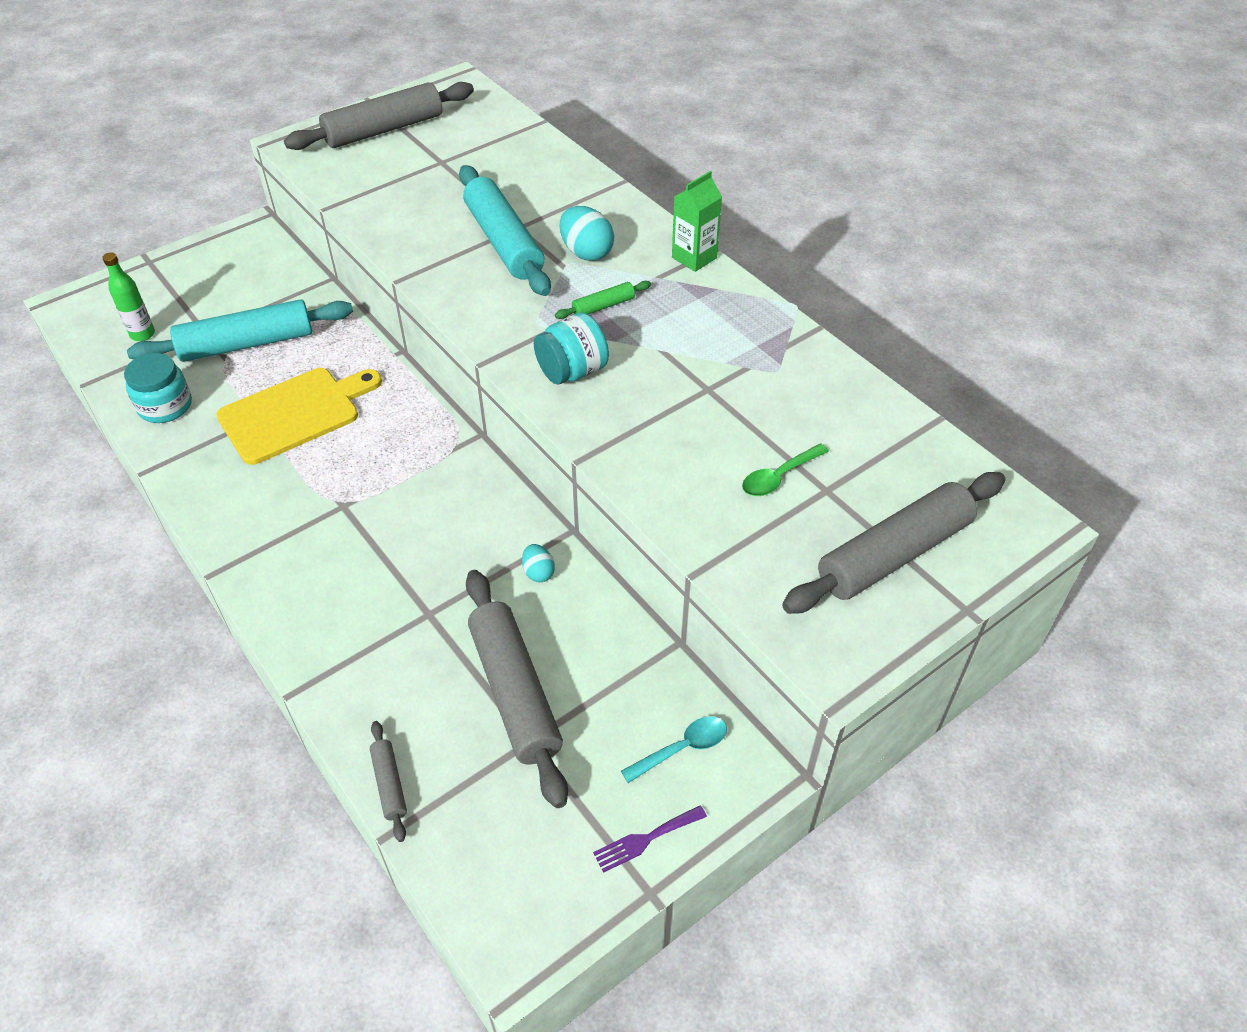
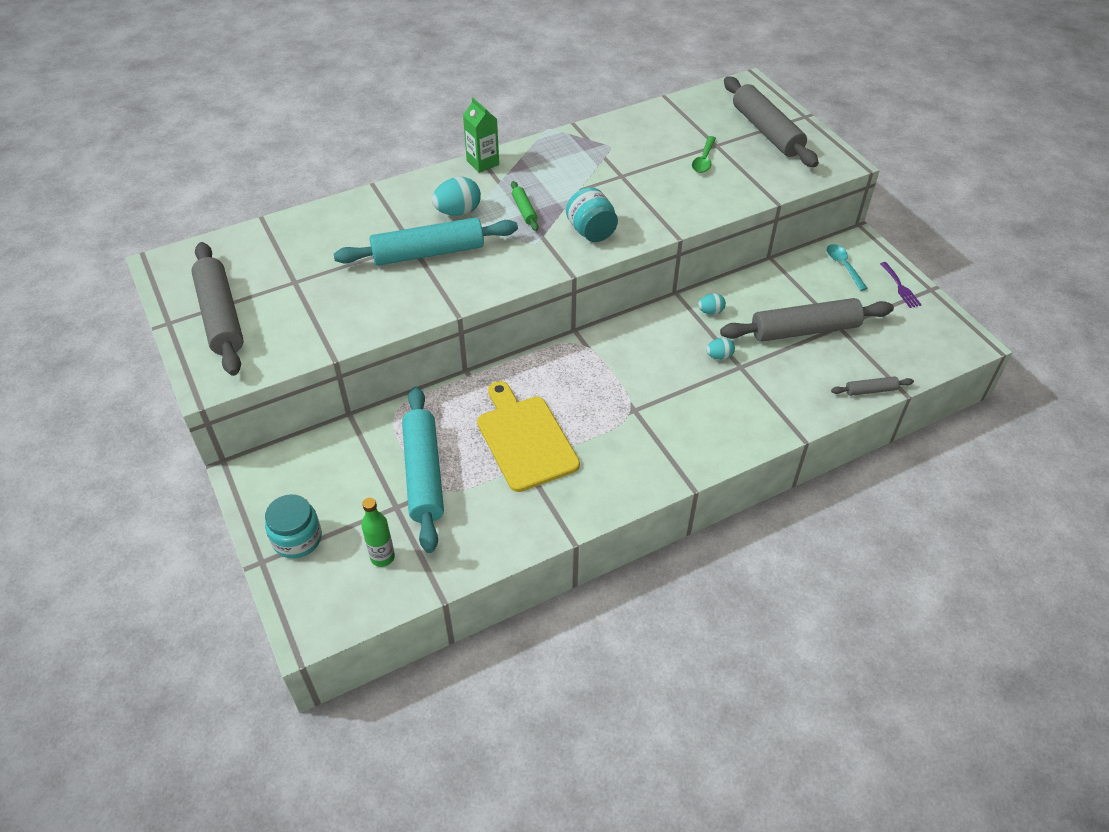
camera: 80 degrees left, 0 degrees up
(165, 406) = (492, 531): turquoise jar -> turquoise jar (297, 539)
(447, 587) = (719, 356): none -> turquoise egg
(779, 477) = (704, 160): green spoon -> green spoon turned 45 degrees clockwise

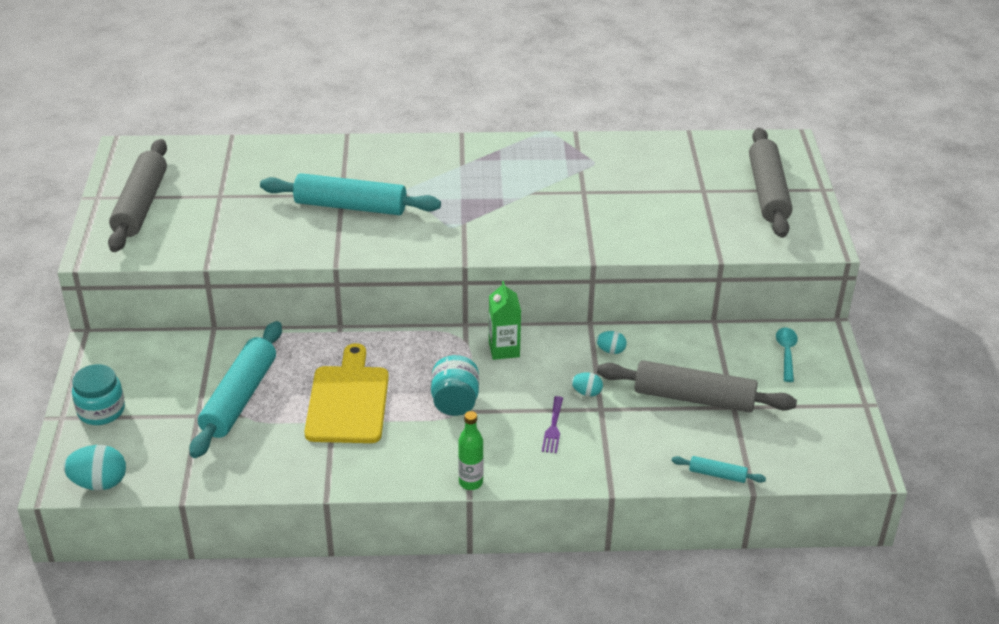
camera: 25 degrees right, 10 degrees down
(382, 557) = (158, 450): green bottle -> green bottle (470, 482)
(458, 212) = (404, 179): turquoise egg -> turquoise egg (99, 483)
(483, 163) = (460, 144): green carton -> green carton (504, 349)
(524, 210) = (465, 196): green rolling pin -> none
(591, 231) = (513, 232): turquoise jar -> turquoise jar (455, 402)
(704, 160) = (678, 201): green spoon -> none
(870, 390) = (717, 474): grey rolling pin -> turquoise rolling pin
(900, 287) = (832, 392): purple fork -> purple fork (553, 428)

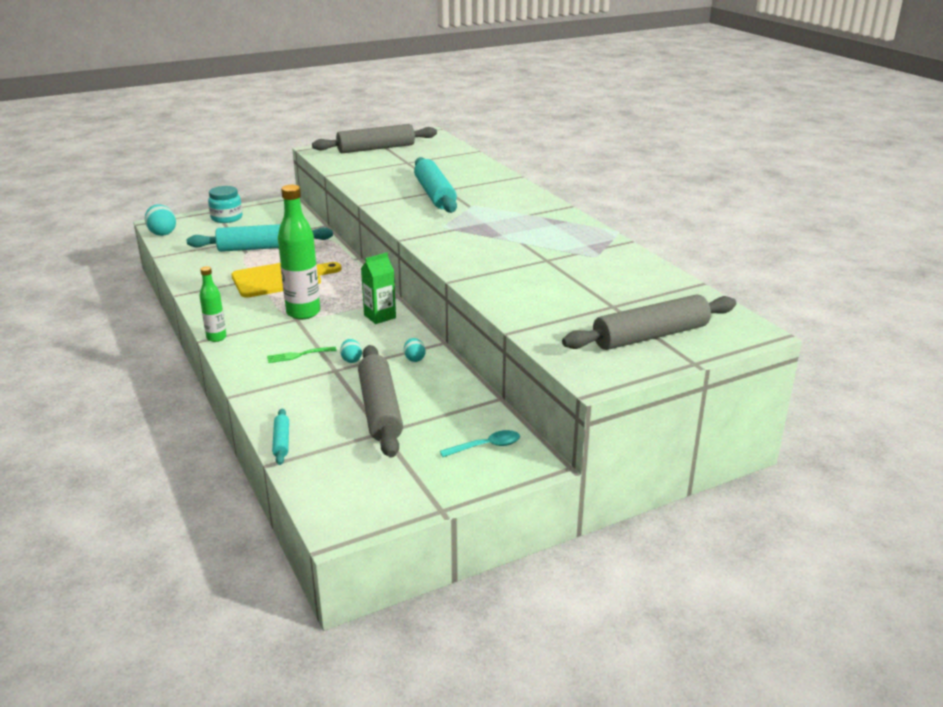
camera: 65 degrees right, 10 degrees down
(455, 402) = (303, 313): turquoise jar -> green bottle
(553, 428) = (298, 355): purple fork -> green fork

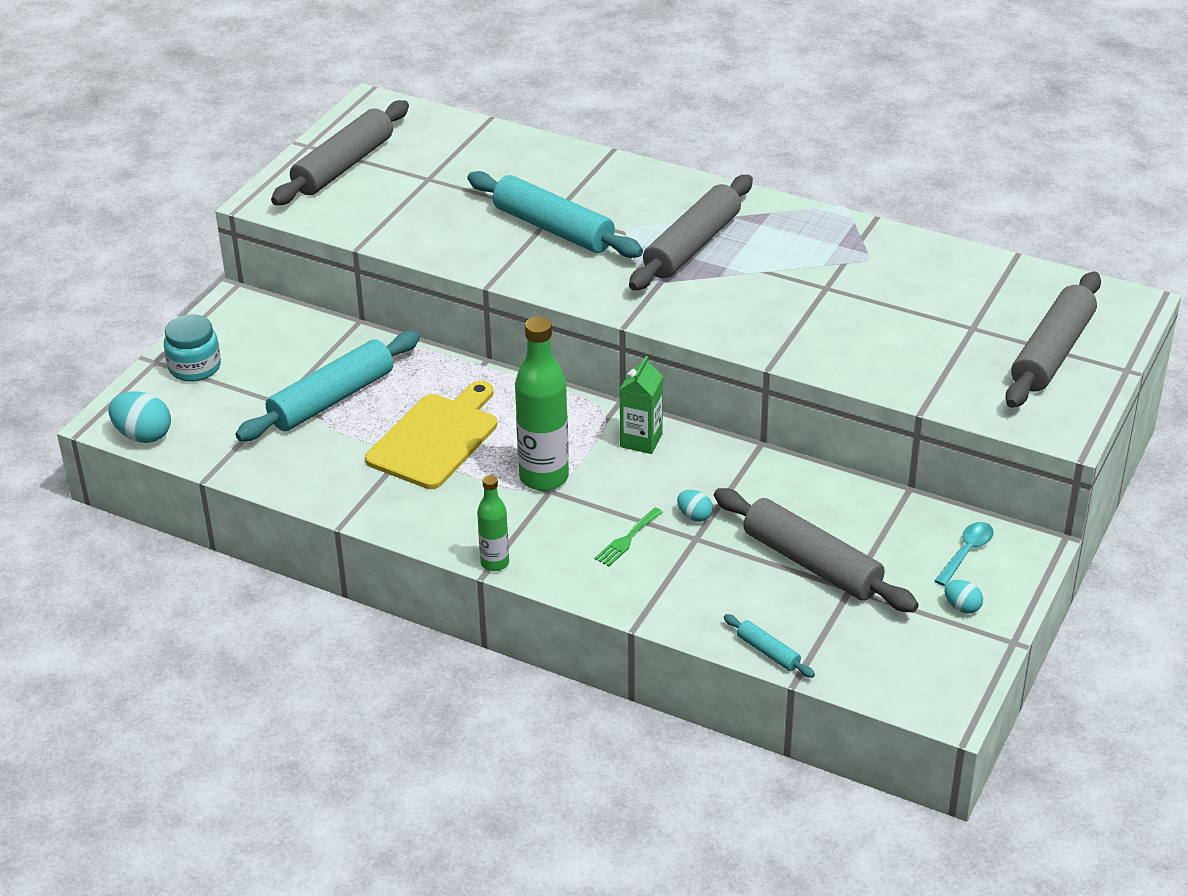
camera: 35 degrees left, 10 degrees up
(414, 359) = (759, 481): turquoise egg -> turquoise egg (962, 607)
(498, 221) = (692, 246): none -> grey rolling pin

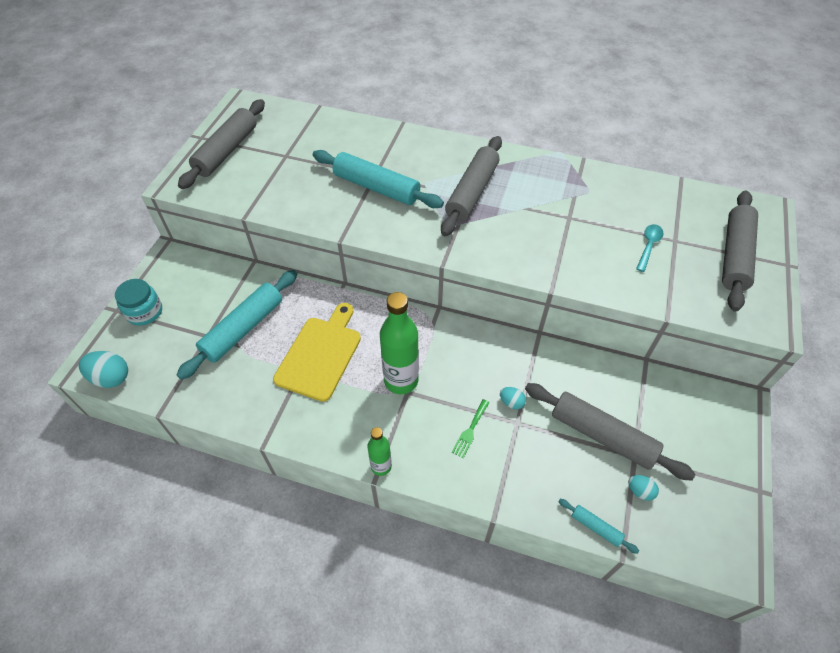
camera: 10 degrees left, 15 degrees up
(641, 440) = (460, 339): green carton -> none
(962, 607) = (715, 462): turquoise egg -> turquoise egg (640, 491)
(966, 552) = (701, 411): turquoise spoon -> turquoise spoon (648, 246)

